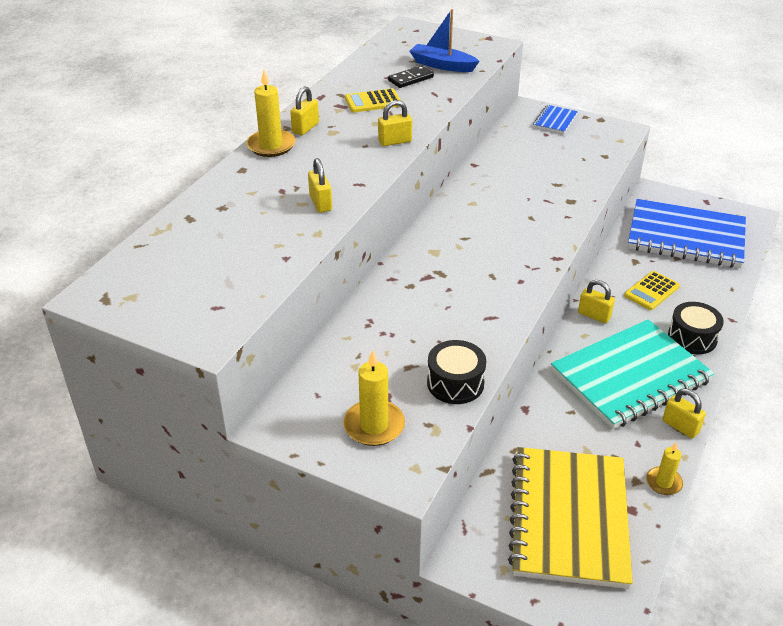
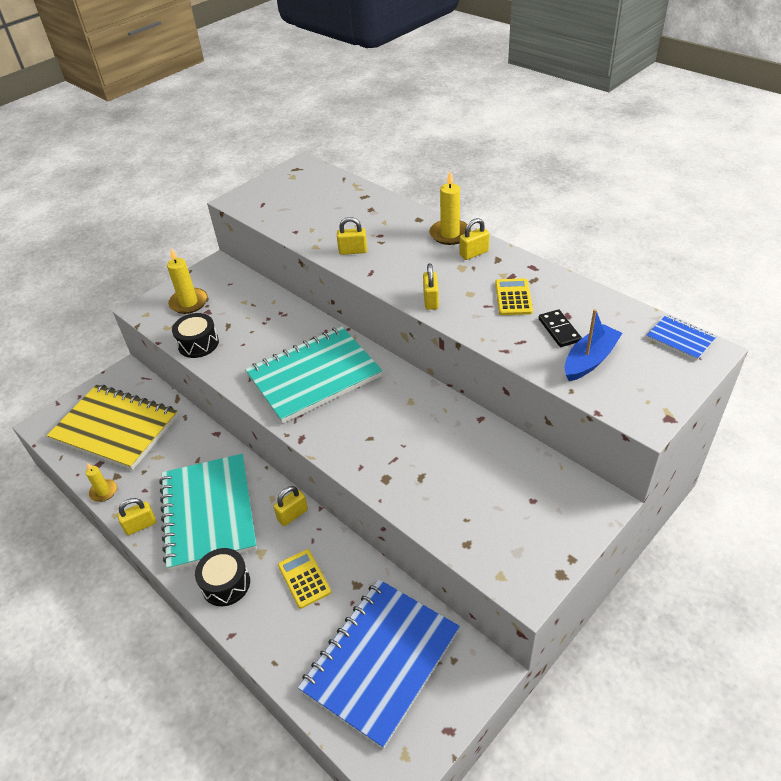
camera: 110 degrees right, 5 degrees up
(305, 128) = (474, 253): yellow padlock -> yellow padlock turned 75 degrees counterclockwise
(468, 269) = (314, 376): none -> turquoise notebook
(555, 121) = (564, 520): blue notebook -> blue notebook (680, 339)

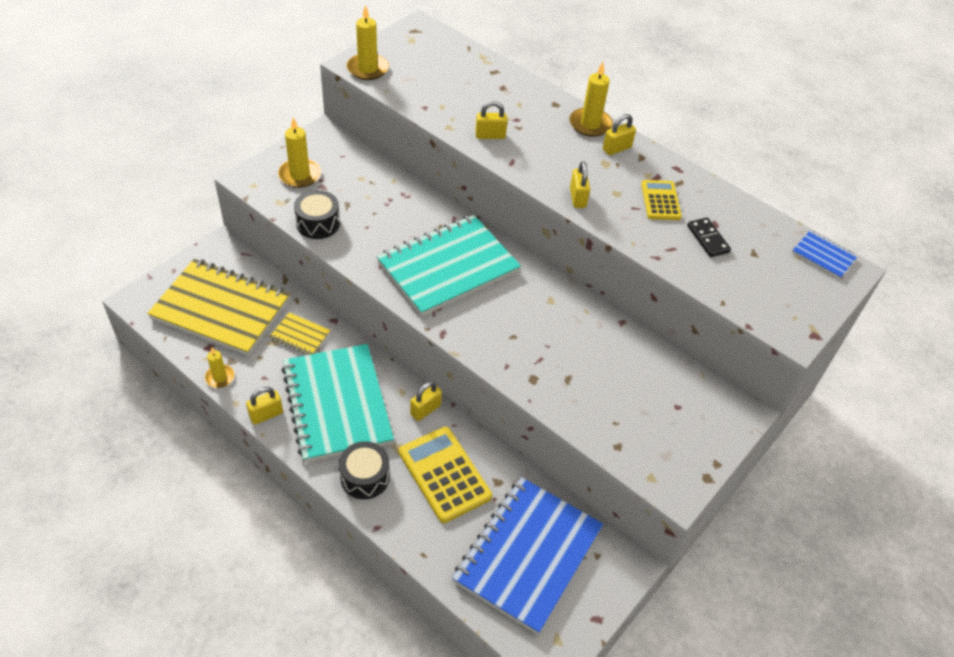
camera: 10 degrees left, 5 degrees up
(183, 449) = (300, 336): none -> yellow notebook
(248, 203) = (367, 69): none -> yellow candle
(304, 579) = (444, 474): yellow calculator -> yellow calculator, size x1.65
(590, 360) = (739, 272): blue boat -> none

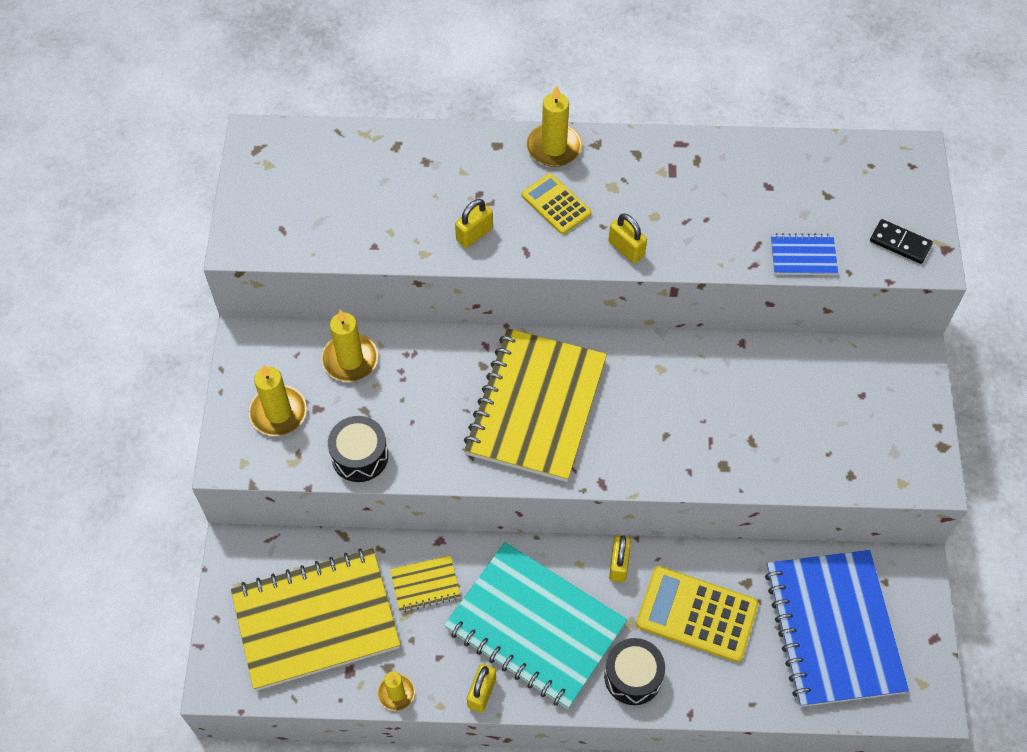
camera: 35 degrees left, 10 degrees up
(367, 69) = (263, 239): yellow candle -> yellow candle (350, 360)
(448, 267) = (536, 407): turquoise notebook -> yellow notebook
(617, 148) = (605, 160): yellow padlock -> none
(660, 201) = (700, 195): yellow calculator -> yellow calculator (556, 204)
(708, 239) = (777, 209): black domino -> black domino (900, 243)
(823, 256) = (883, 154): blue notebook -> blue notebook (803, 256)

